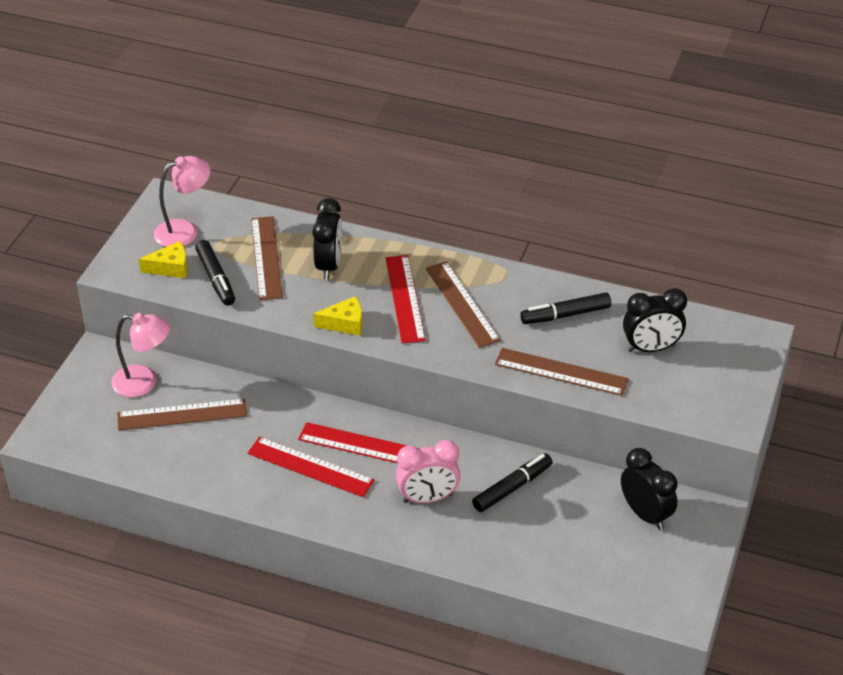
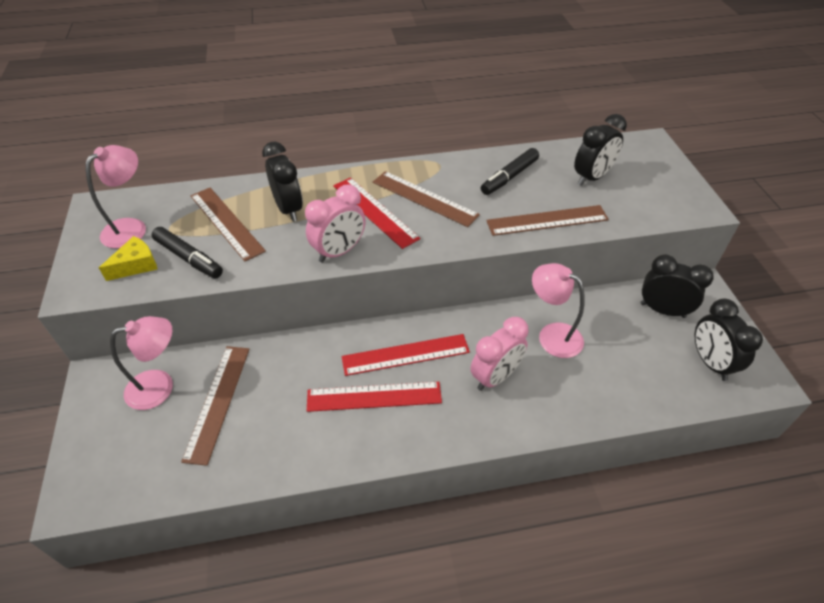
camera: 30 degrees left, 5 degrees up
(182, 414) = (217, 402): brown ruler -> brown ruler turned 45 degrees counterclockwise
(344, 323) = (339, 251): yellow cheese -> pink clock
(512, 488) = (552, 335): black marker -> pink lamp
(643, 576) = (710, 362): none -> black clock

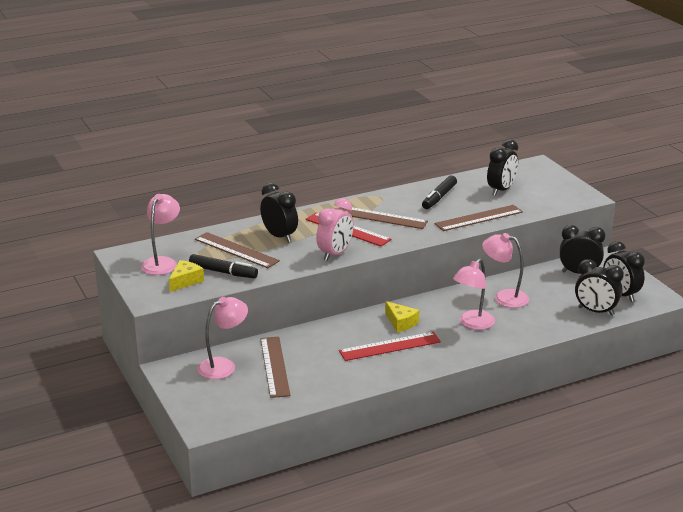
camera: 15 degrees left, 20 degrees down
(405, 355) = (401, 323): red ruler -> yellow cheese
(495, 377) = (472, 324): pink clock -> pink lamp
(668, 388) = (595, 311): none -> black clock

